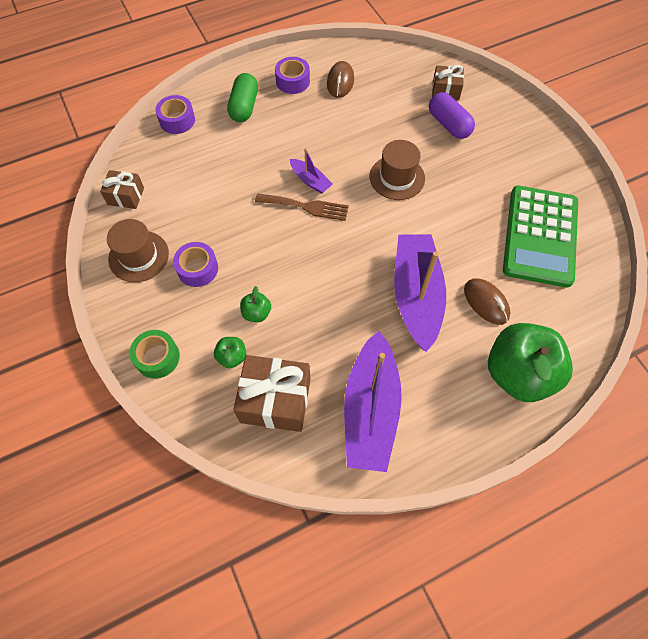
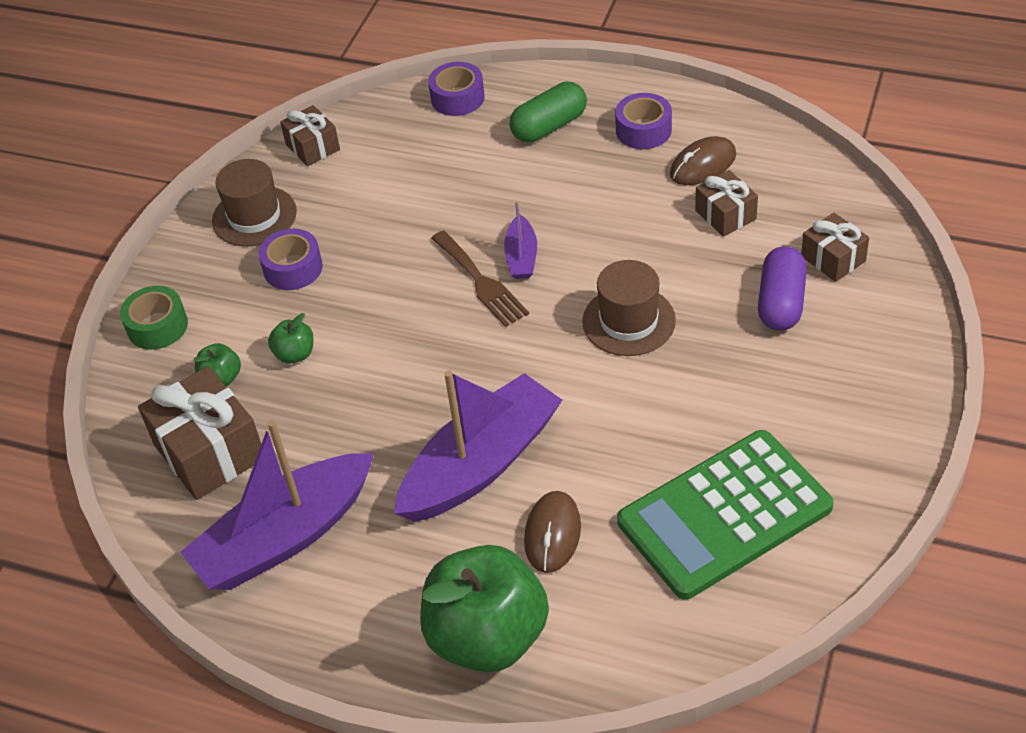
camera: 50 degrees right, 15 degrees down
(378, 99) = (725, 215): none -> brown gift

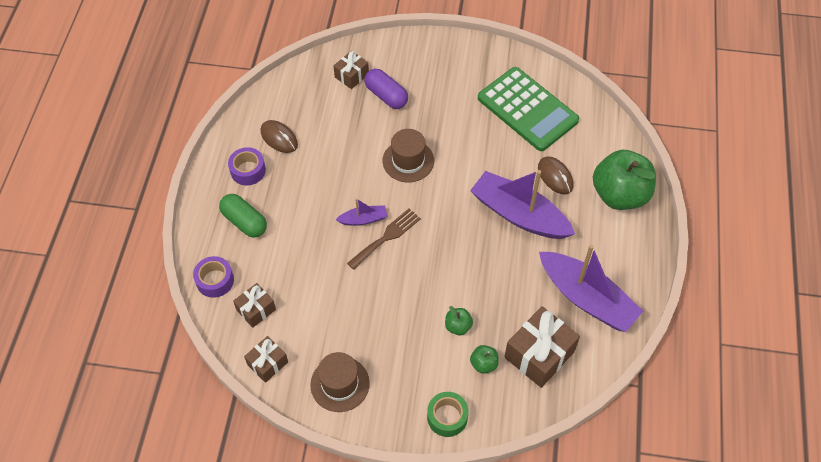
camera: 105 degrees left, 10 degrees up
(293, 268) = (386, 346): purple tape -> none
(552, 534) = (555, 177): brown mouse -> brown mouse turned 60 degrees clockwise
(725, 215) = (321, 124): brown gift -> brown gift (256, 310)
(781, 302) = (386, 96): purple capsule -> purple capsule turned 45 degrees clockwise

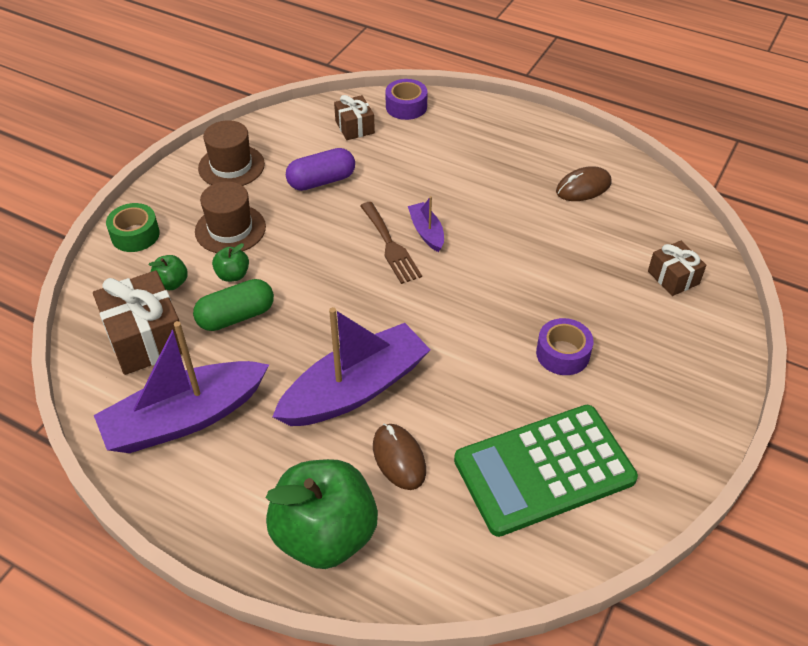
camera: 110 degrees right, 10 degrees down
(244, 222) = (470, 139): green capsule -> green capsule (236, 316)
(248, 170) = (542, 154): purple tape -> purple tape (562, 354)
(267, 363) = (289, 124): brown gift -> none
(363, 219) = (426, 232): purple boat -> purple boat turned 150 degrees clockwise
(386, 96) = (624, 304): purple capsule -> purple capsule (321, 181)
(408, 161) = (499, 297): brown hat -> brown hat (230, 229)
(555, 177) = (399, 458): brown mouse -> brown mouse turned 75 degrees clockwise

